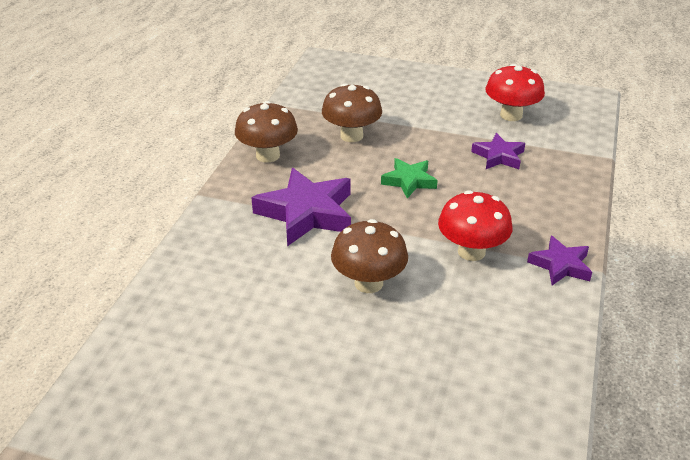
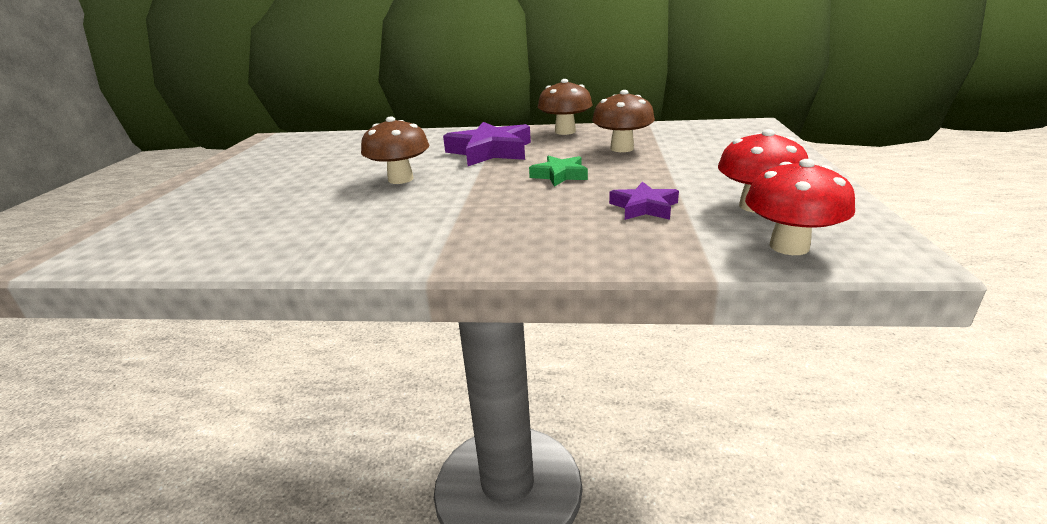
camera: 80 degrees right, 10 degrees down
(471, 252) = (450, 210): red mushroom -> red mushroom (789, 246)
(560, 265) = (434, 253): purple star -> none

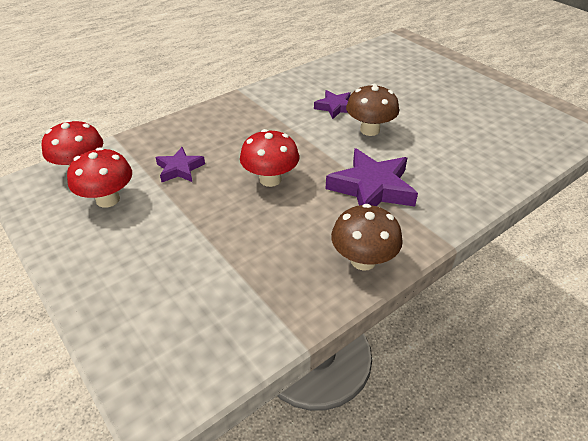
camera: 135 degrees right, 15 degrees up
(377, 206) = (335, 107): none -> purple star
(560, 175) = (270, 179): green star -> red mushroom
(622, 148) = (265, 245): brown mushroom -> none

